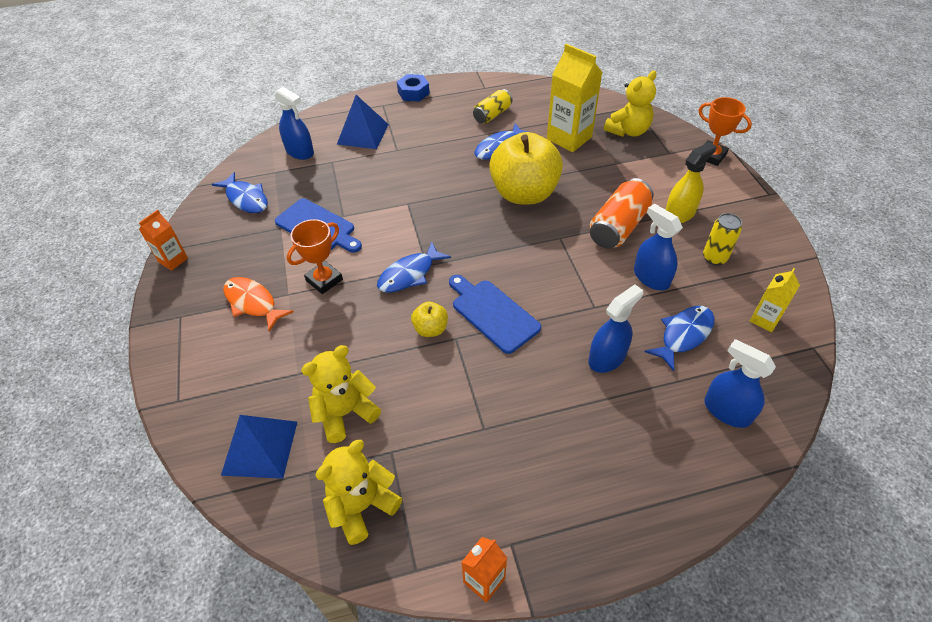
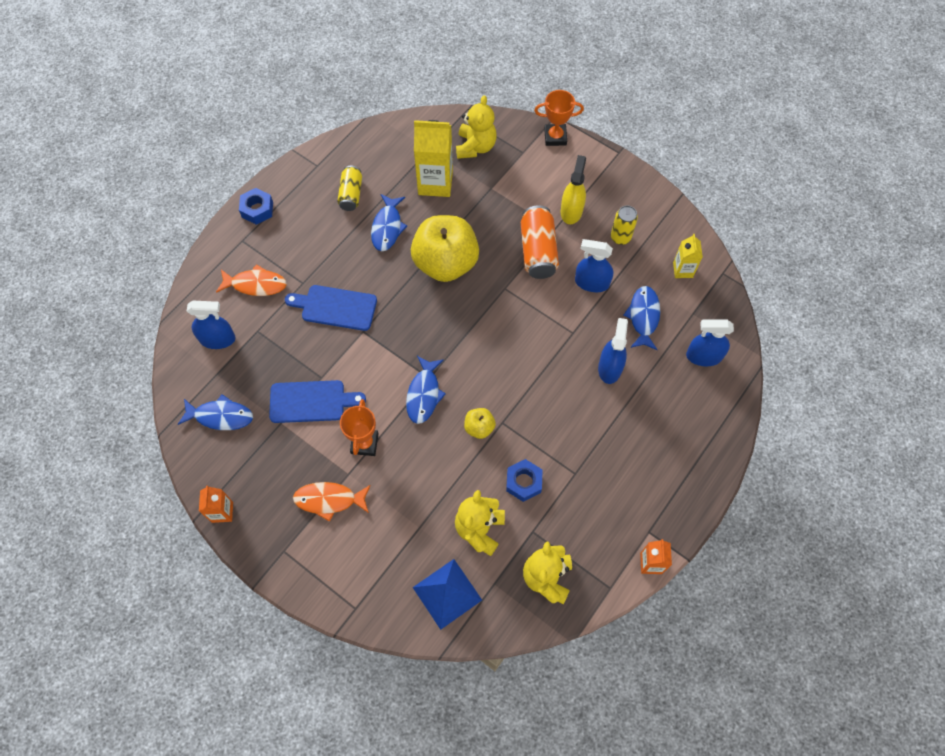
camera: 40 degrees left, 15 degrees up
(363, 134) = (256, 284): blue pyramid -> orange fish
(426, 401) = (524, 482): none -> blue nut
(492, 313) = (510, 385): blue cutting board -> blue cutting board (335, 307)

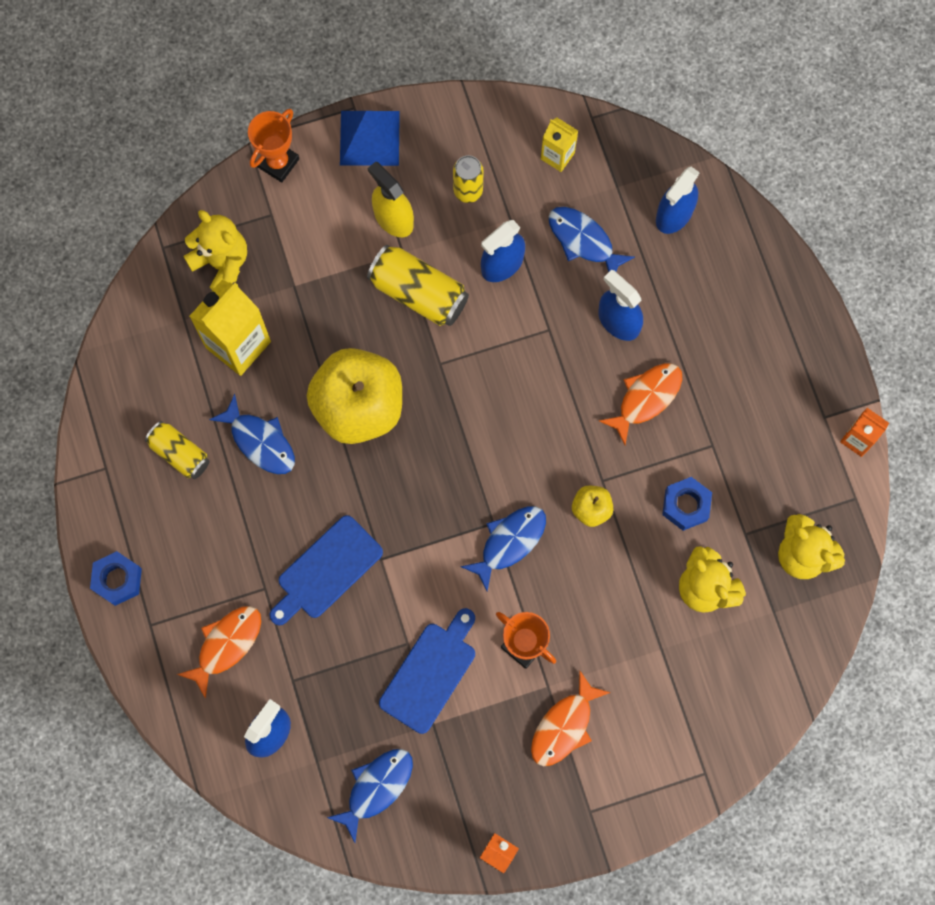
camera: 55 degrees left, 10 degrees up
(424, 394) = (509, 542): blue fish -> blue fish turned 90 degrees counterclockwise
(447, 593) = (752, 667): blue pyramid -> blue pyramid (369, 138)
(538, 251) = (418, 293): orange can -> yellow can
(574, 414) = (646, 398): none -> orange fish

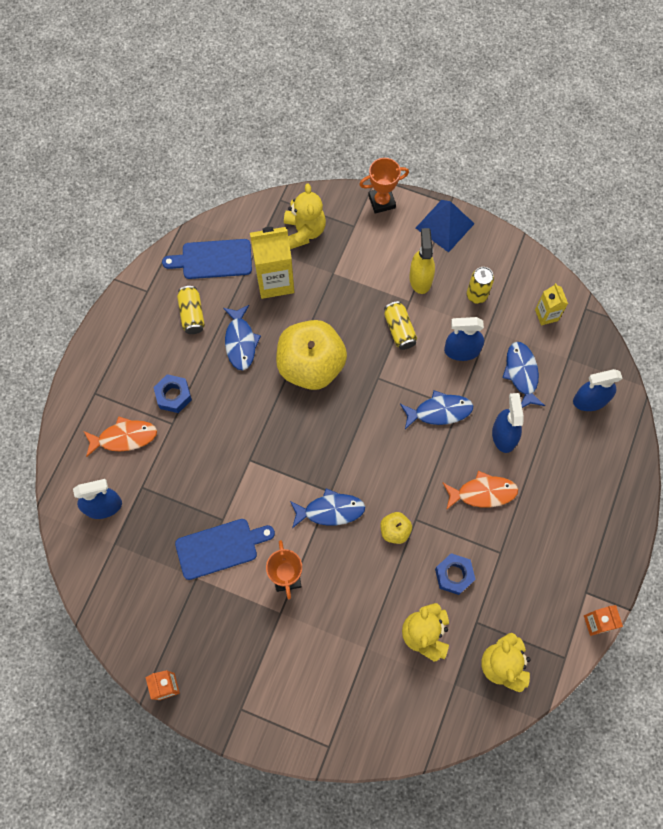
camera: 40 degrees right, 5 degrees down
(117, 580) = (99, 355): blue nut -> blue nut (173, 396)
(326, 570) = (214, 441): blue cutting board -> blue cutting board (213, 259)
(376, 787) = (133, 587): blue fish -> blue fish (439, 411)
(418, 293) = (399, 330): yellow can -> yellow can, size x0.64
(564, 726) = (269, 644): orange fish -> none

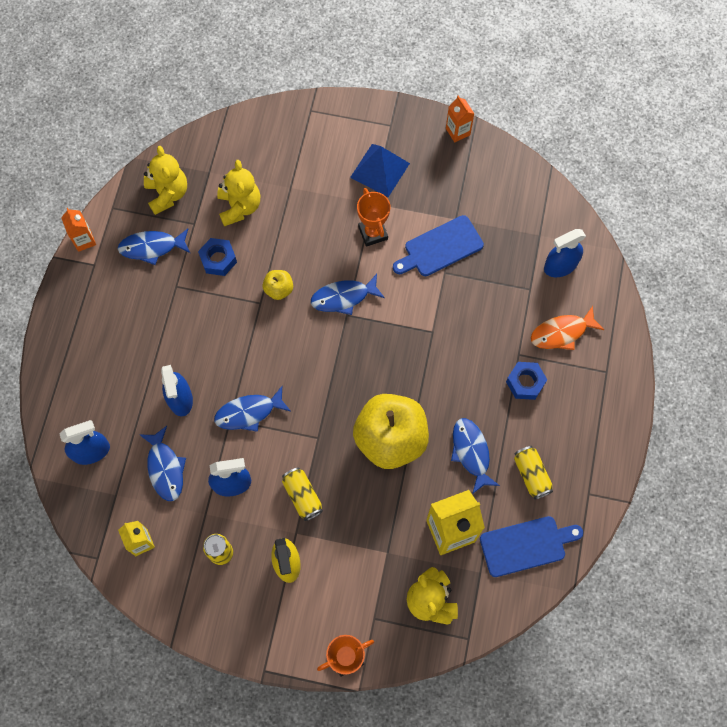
camera: 170 degrees right, 0 degrees up
(445, 225) = (267, 638): blue pyramid -> blue pyramid (380, 170)
(483, 493) = (197, 338): orange fish -> none
(523, 601) = (152, 247): none -> blue fish

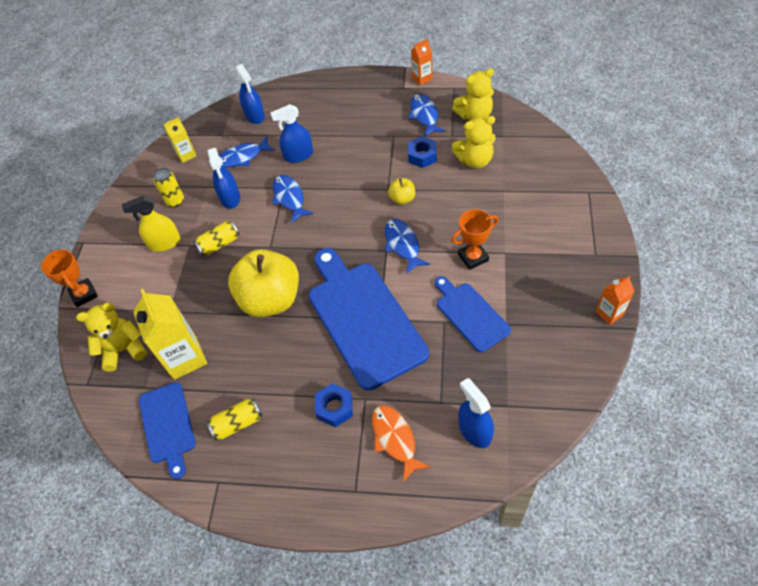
camera: 90 degrees right, 15 degrees down
(380, 170) = (542, 253): blue pyramid -> none
(430, 347) = (363, 319): none -> blue cutting board
(471, 452) = (259, 366): blue fish -> none

